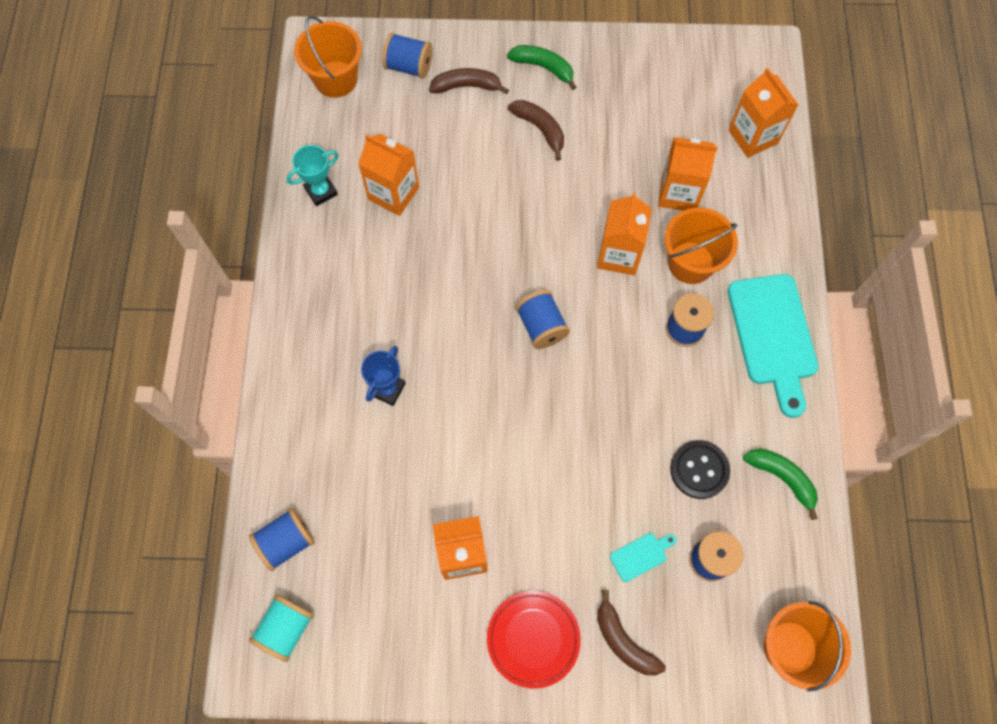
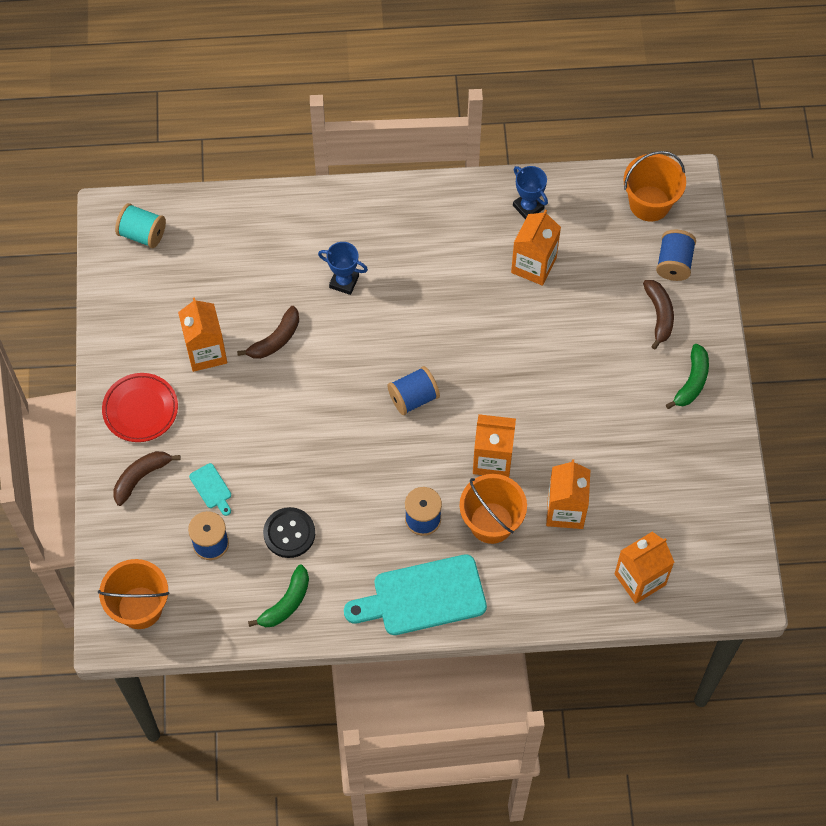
camera: 85 degrees right, 5 degrees down
(286, 542) = (209, 224): blue spool -> none
(321, 191) = (528, 207): turquoise trophy -> blue trophy
(540, 129) = (620, 383): brown banana -> brown banana (275, 339)

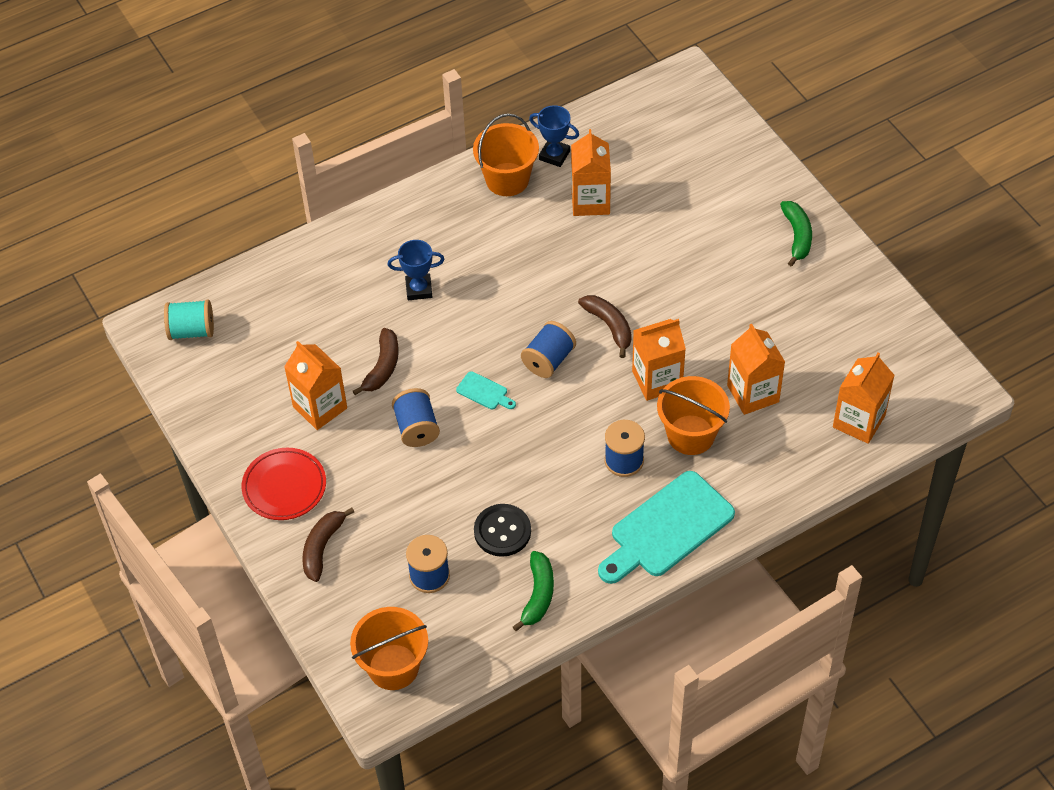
camera: 25 degrees left, 10 degrees down
(211, 488) = (400, 525): turquoise cutting board -> turquoise cutting board (484, 392)
(649, 203) = (664, 107): orange bucket -> orange bucket (507, 179)
(659, 315) = (732, 194): brown banana -> brown banana (609, 326)
(674, 263) = (717, 147): blue spool -> blue spool (417, 428)

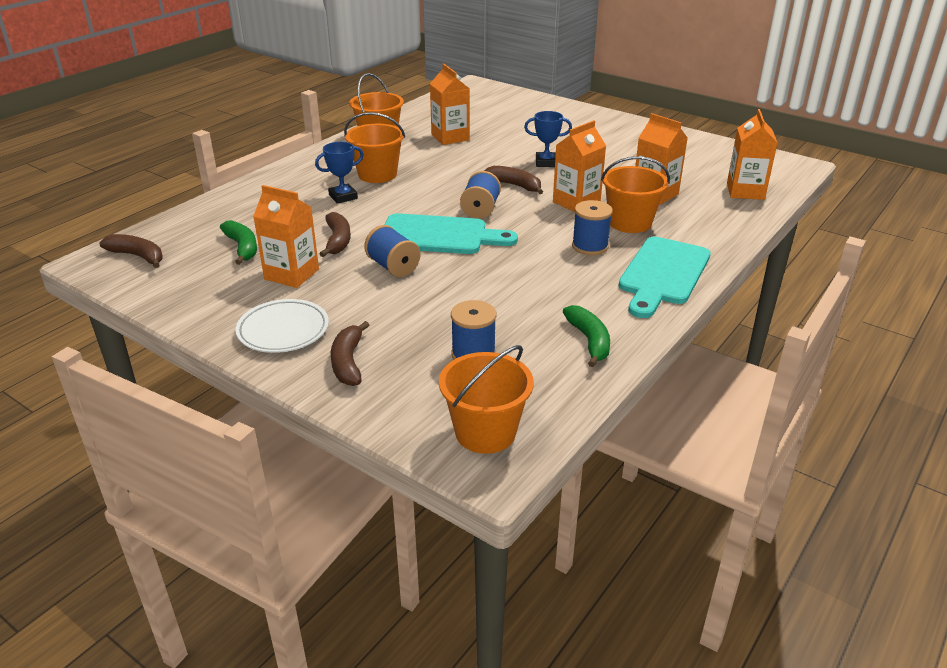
camera: 25 degrees left, 20 degrees down
(191, 331) = (138, 256): turquoise spool -> brown banana
(284, 487) = (283, 330): red plate -> white plate
(472, 256) = (377, 174): none -> orange bucket
(484, 392) = (439, 236): turquoise cutting board -> turquoise cutting board, size x2.35
(502, 531) = (521, 309): black button -> none
(554, 155) = (407, 124): blue trophy -> blue trophy (546, 162)
(797, 236) = (611, 127): green banana -> green banana (242, 247)

